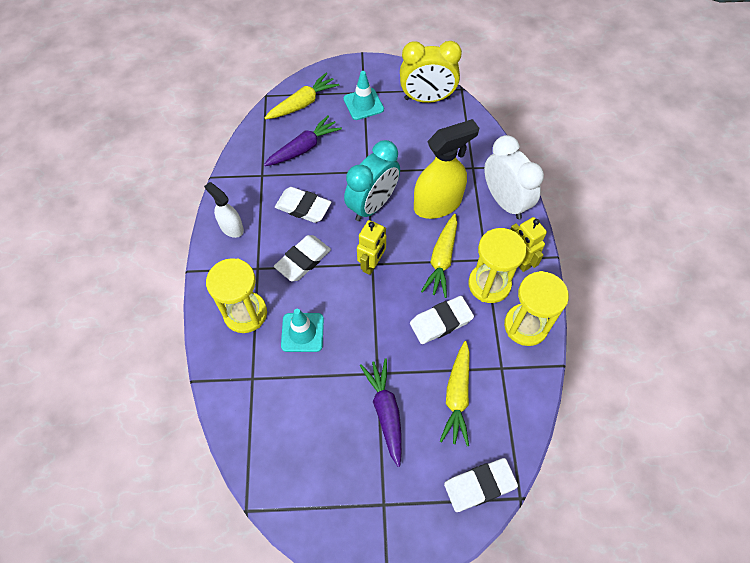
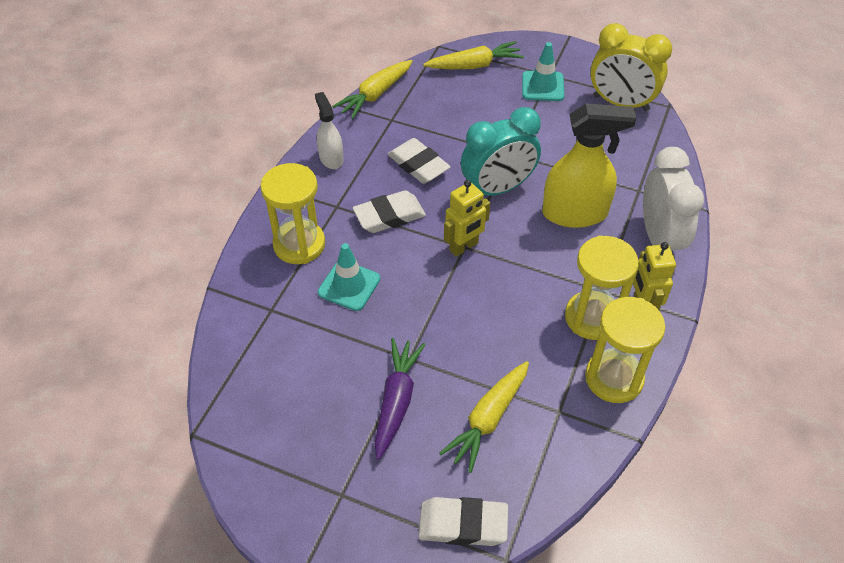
camera: 25 degrees right, 10 degrees down
(304, 148) = (451, 108): purple carrot -> none
(441, 260) = (548, 272): yellow carrot -> yellow carrot (375, 95)
(441, 322) = (511, 335): white eraser -> none

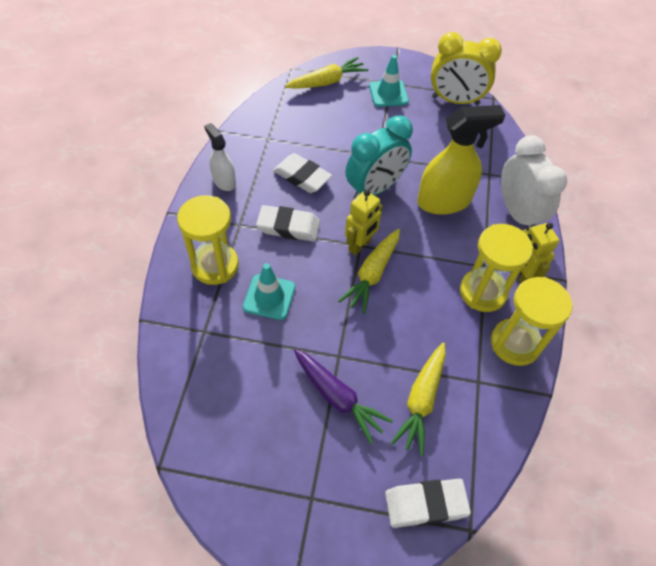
camera: 15 degrees left, 5 degrees up
(375, 95) = (248, 118): yellow carrot -> yellow carrot (372, 274)
(389, 216) = (288, 227): white eraser -> white eraser turned 45 degrees clockwise
(396, 400) = (338, 398): purple carrot -> purple carrot turned 135 degrees clockwise

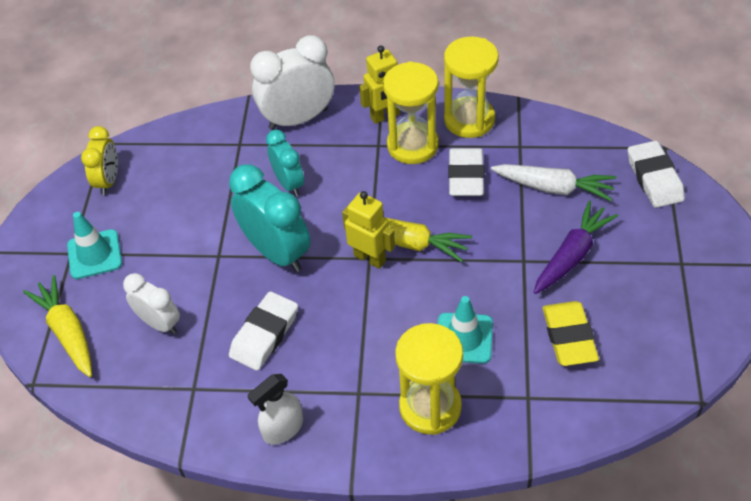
camera: 90 degrees left, 5 degrees down
(251, 374) = (569, 337): none -> yellow eraser
(288, 227) = (353, 336): white eraser -> white eraser (465, 176)
(324, 124) = (159, 323): none -> white clock
(421, 401) = (554, 188): yellow carrot -> white carrot
(444, 201) = (289, 183): yellow spray bottle -> turquoise clock
(455, 100) = (109, 181): yellow clock -> yellow clock, size x0.61

